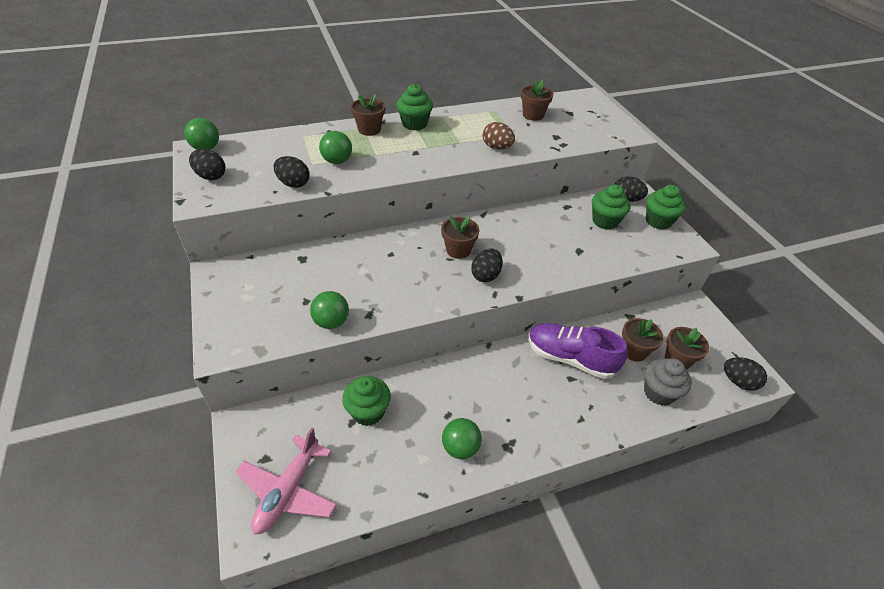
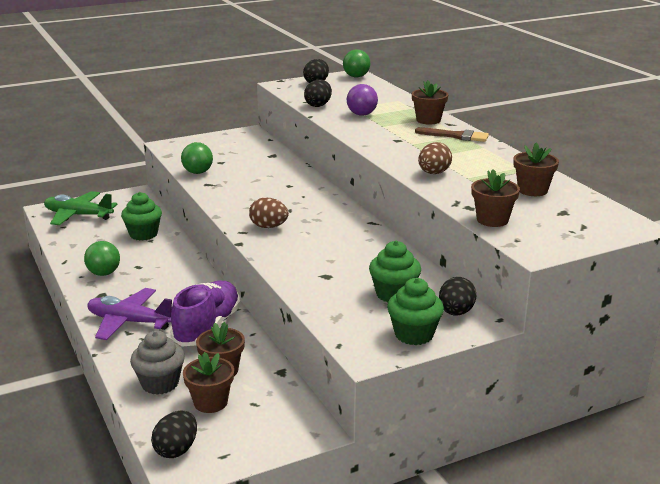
camera: 85 degrees right, 20 degrees down
(288, 491) = (78, 215): pink plane -> green plane
(337, 161) = (361, 114): green ball -> purple ball
(414, 124) = (456, 136): green cupcake -> brown brush
(458, 250) = (304, 213): brown flower pot -> brown flower pot (492, 220)
(486, 275) = (268, 227): black egg -> brown egg
(563, 418) = (129, 322): none -> purple plane

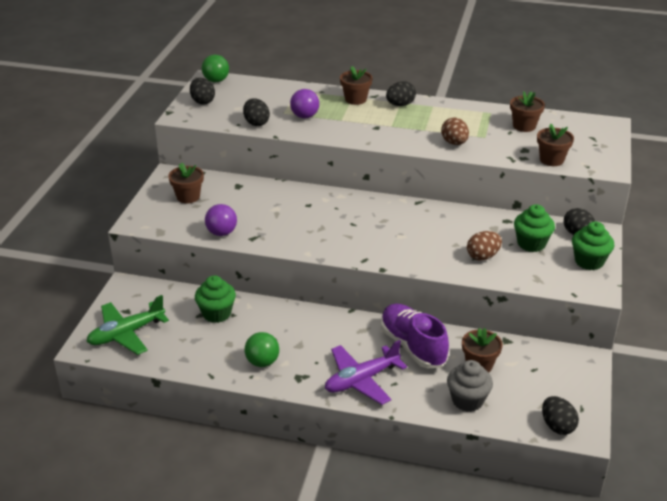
camera: 50 degrees left, 10 degrees up
(198, 172) = (222, 233): green ball -> purple ball
(210, 402) = (514, 387): brown flower pot -> brown flower pot (188, 197)
(268, 227) = (370, 245): brown egg -> brown egg (483, 256)
(456, 136) = (400, 105): brown brush -> black egg

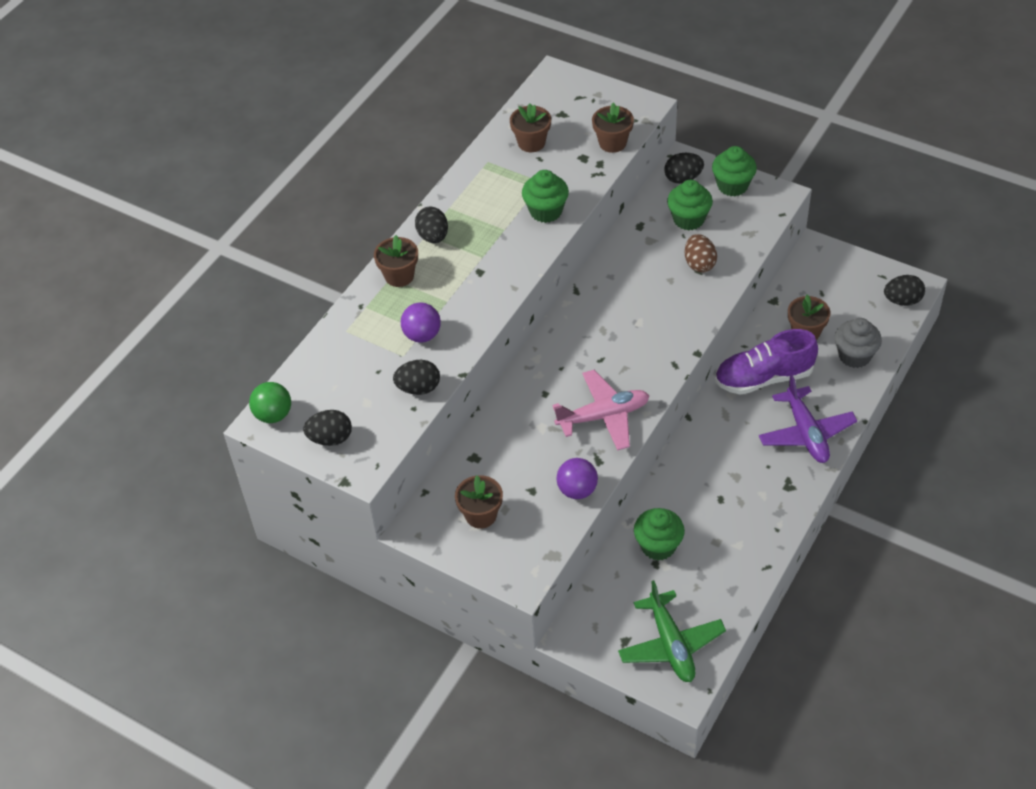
camera: 70 degrees left, 15 degrees up
(262, 362) = (756, 515): green ball -> none
(296, 233) = (603, 416): none -> pink plane
(454, 143) = (546, 211): brown egg -> green cupcake

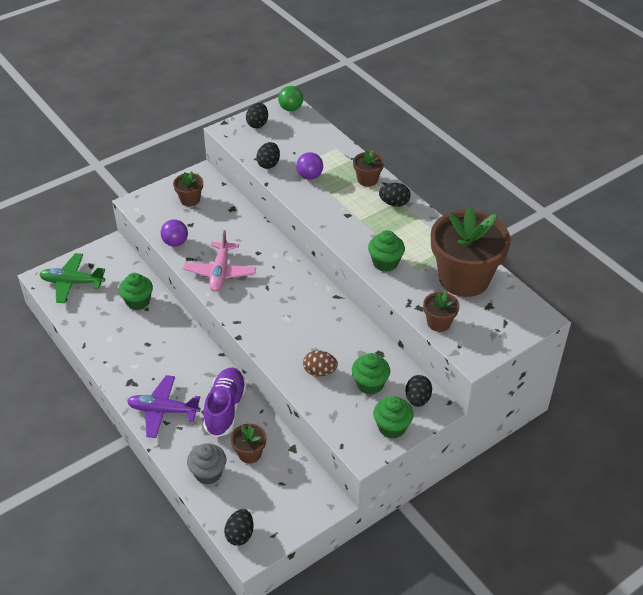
camera: 110 degrees right, 5 degrees down
(531, 143) = (464, 278): brown flower pot -> brown flower pot, size x2.25

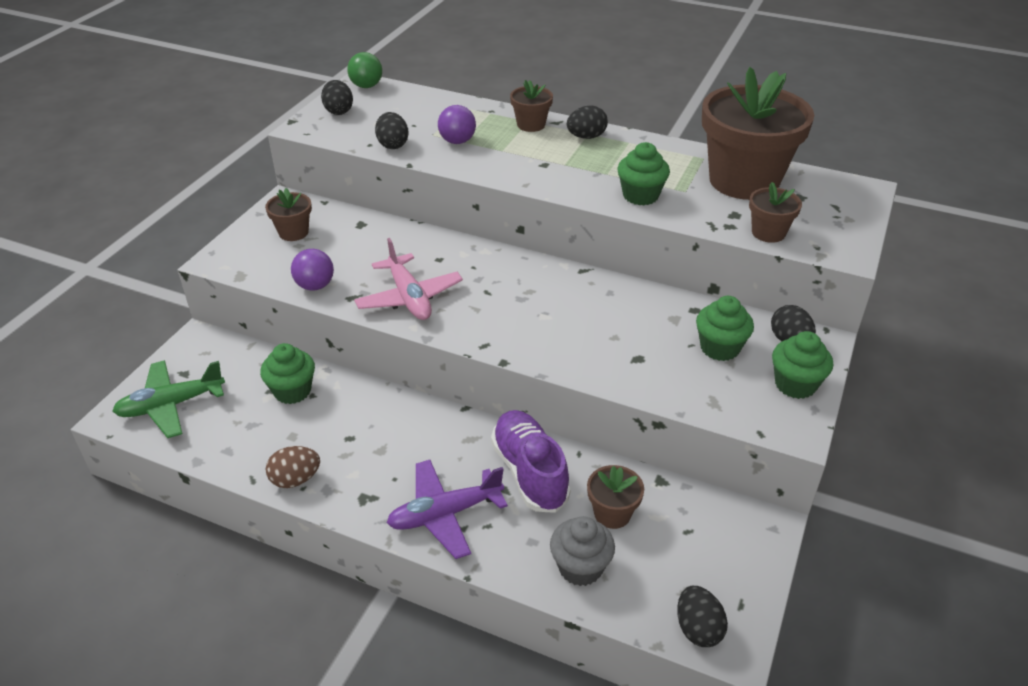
camera: 30 degrees left, 5 degrees down
(319, 372) = (646, 359): brown egg -> brown egg (295, 479)

